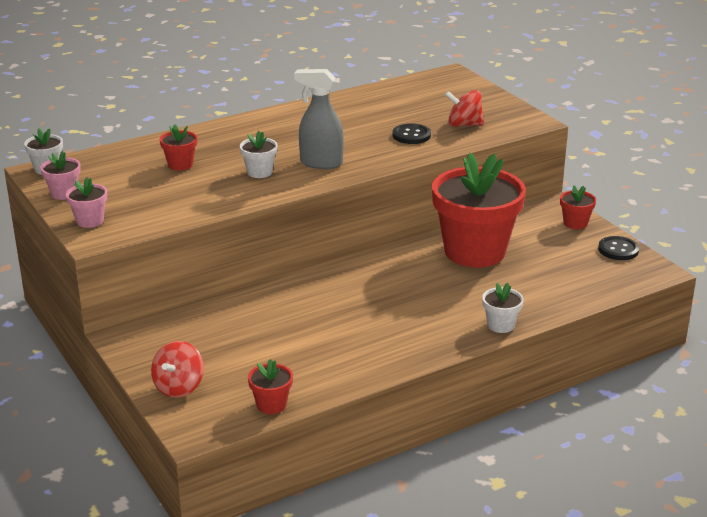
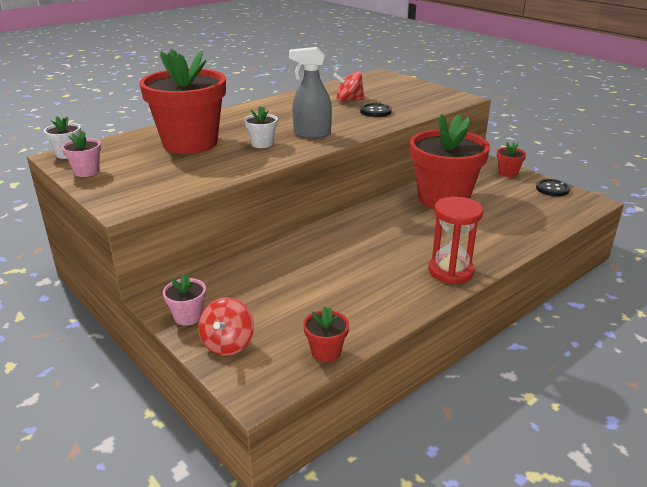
camera: 10 degrees left, 0 degrees up
(90, 221) = (116, 192): pink flower pot -> pink flower pot (188, 317)
(180, 165) = (190, 143): red flower pot -> red flower pot, size x2.46
(438, 338) = (450, 271): none -> red hourglass
(464, 125) = (412, 103): red spinning top -> red spinning top (349, 100)
(500, 325) = (497, 255): white flower pot -> none

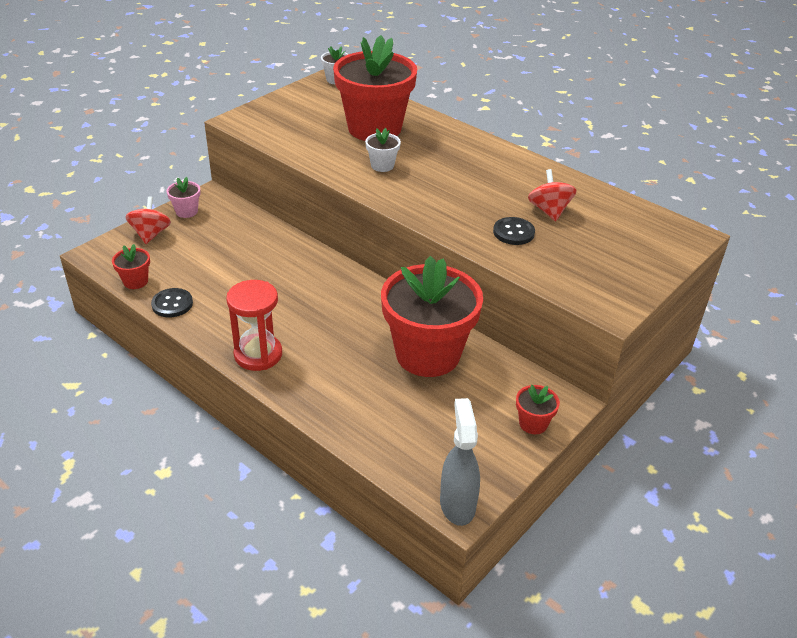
camera: 80 degrees right, 10 degrees up
(87, 172) = (300, 94): pink flower pot -> none
(228, 344) = (151, 234): red spinning top -> red spinning top turned 90 degrees clockwise
(311, 134) = (418, 192): grey spray bottle -> grey spray bottle (457, 504)
(552, 189) = (491, 468): black button -> black button (172, 304)

